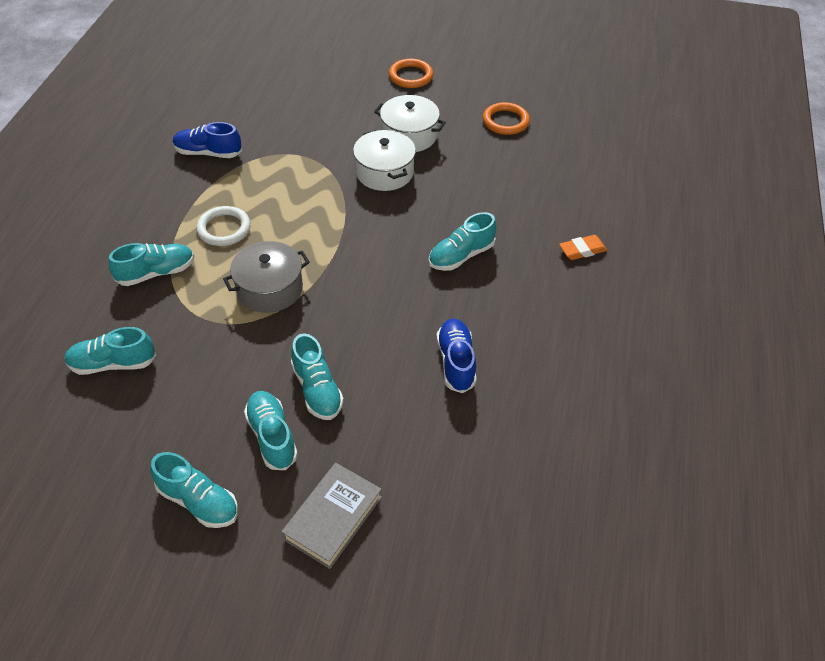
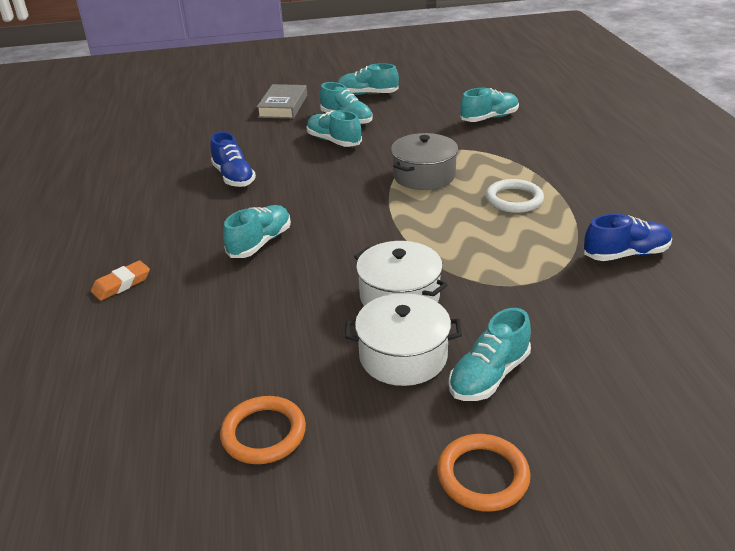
camera: 160 degrees right, 15 degrees down
(156, 273) = (529, 160): turquoise shoe -> turquoise shoe (489, 376)

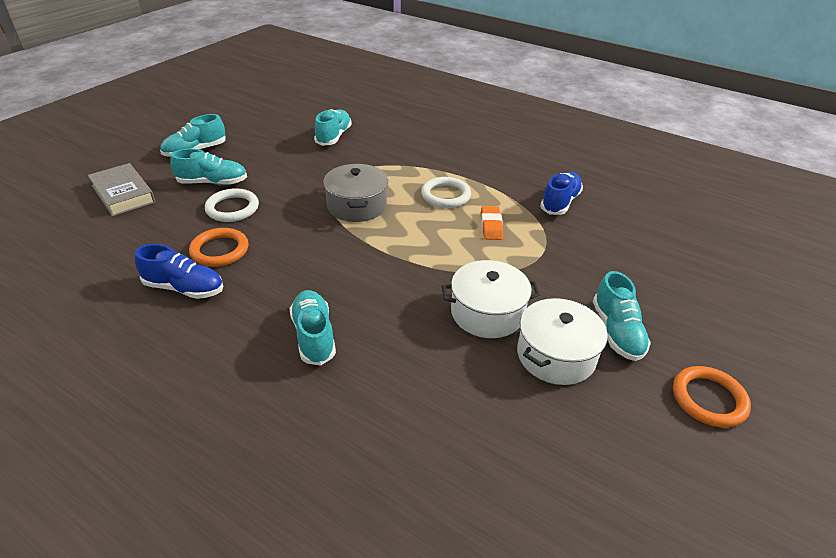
camera: 50 degrees left, 5 degrees up
(121, 284) = (239, 465): orange eraser -> orange eraser (491, 226)
(264, 433) = (569, 487): orange ring -> orange ring (219, 250)
(333, 141) = (232, 208): turquoise shoe -> white ring

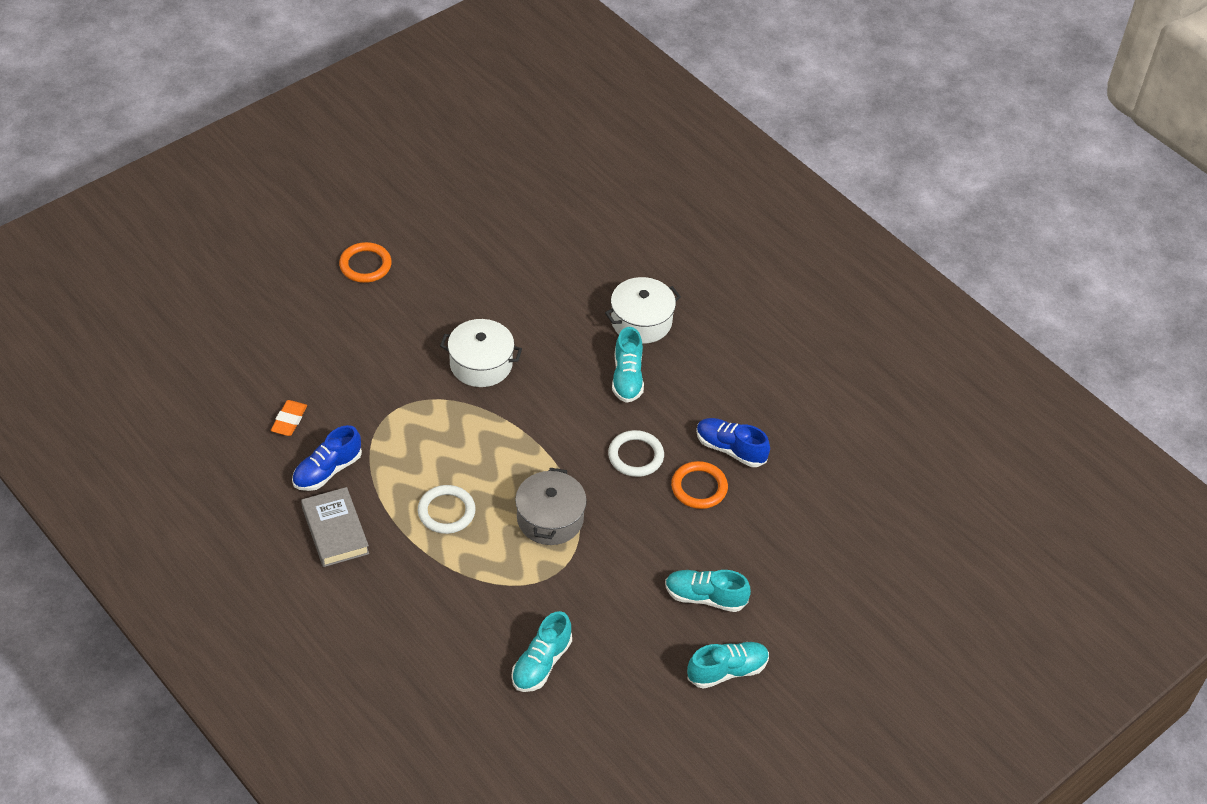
camera: 165 degrees left, 10 degrees up
(123, 194) = (805, 600): grey book -> grey book (335, 531)
(232, 208) = (684, 546): white ring -> white ring (635, 456)
(491, 226) = (422, 455): orange eraser -> orange eraser (289, 420)
(556, 355) = (449, 318): white pot -> white pot (641, 321)
(617, 332) = (388, 324): turquoise shoe -> none

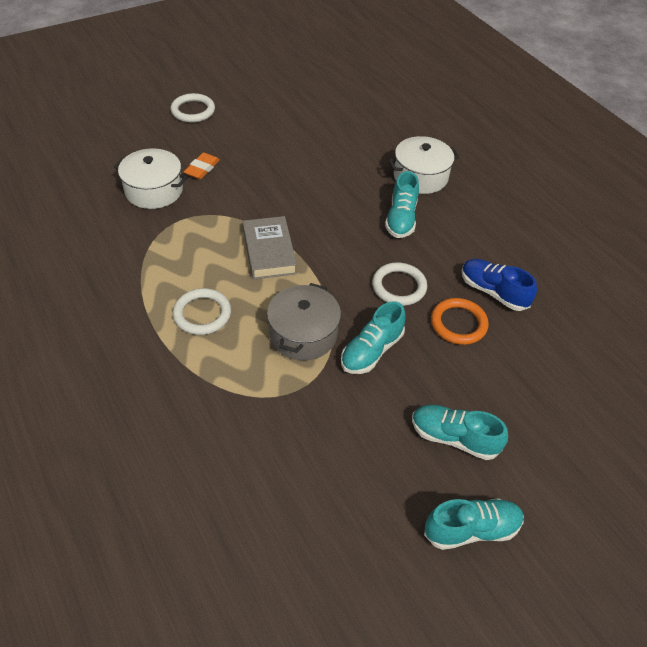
camera: 10 degrees right, 0 degrees up
(289, 420) = (83, 217): orange eraser -> orange eraser (202, 169)
(327, 471) = (101, 262): blue shoe -> none
(335, 531) = (88, 317): grey book -> grey book (269, 251)
(365, 265) = (193, 111): orange ring -> white ring
(481, 364) = (270, 192): white pot -> white pot (154, 190)
(541, 663) = (260, 488): turquoise shoe -> turquoise shoe (371, 351)

